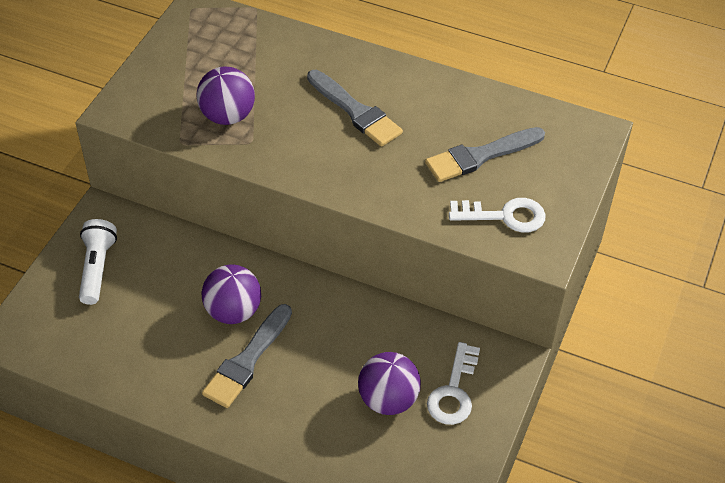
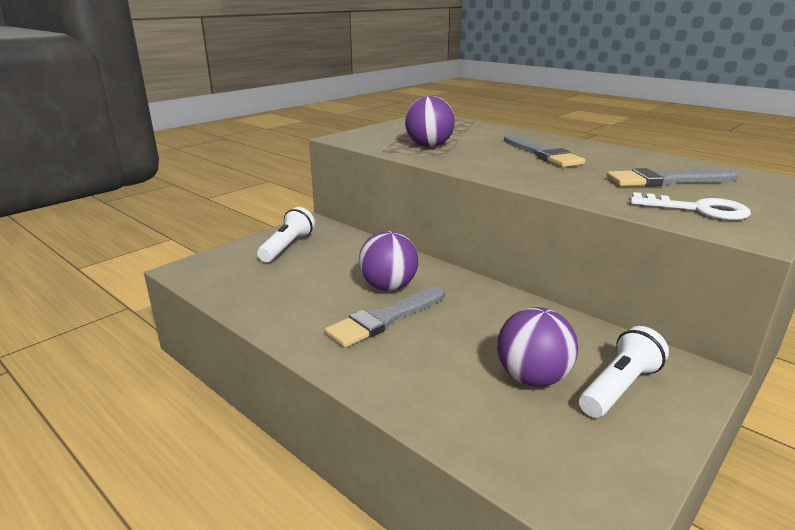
camera: 20 degrees right, 25 degrees down
(454, 391) = (619, 387): white key -> white flashlight

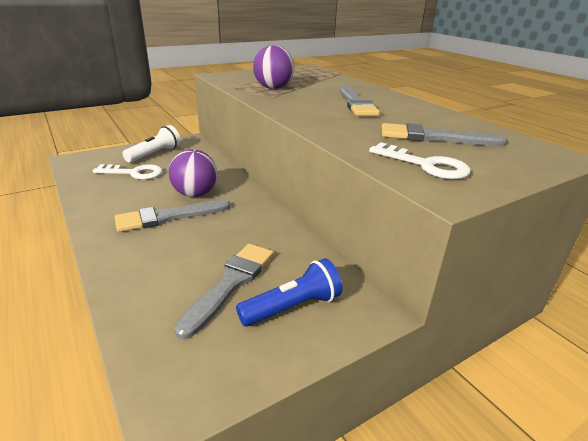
camera: 15 degrees right, 5 degrees up
(286, 274) = (134, 173): none -> white key
(532, 378) = (231, 283): purple ball -> grey brush
(619, 387) = (293, 307): white flashlight -> blue flashlight

